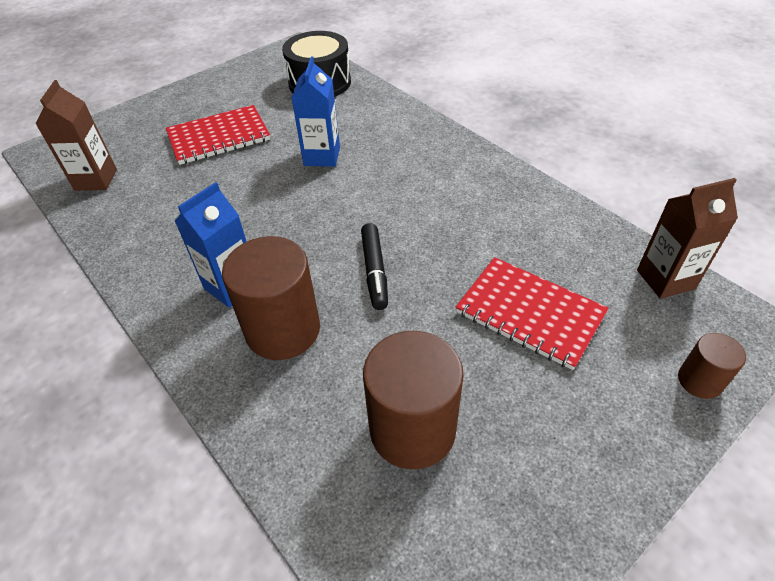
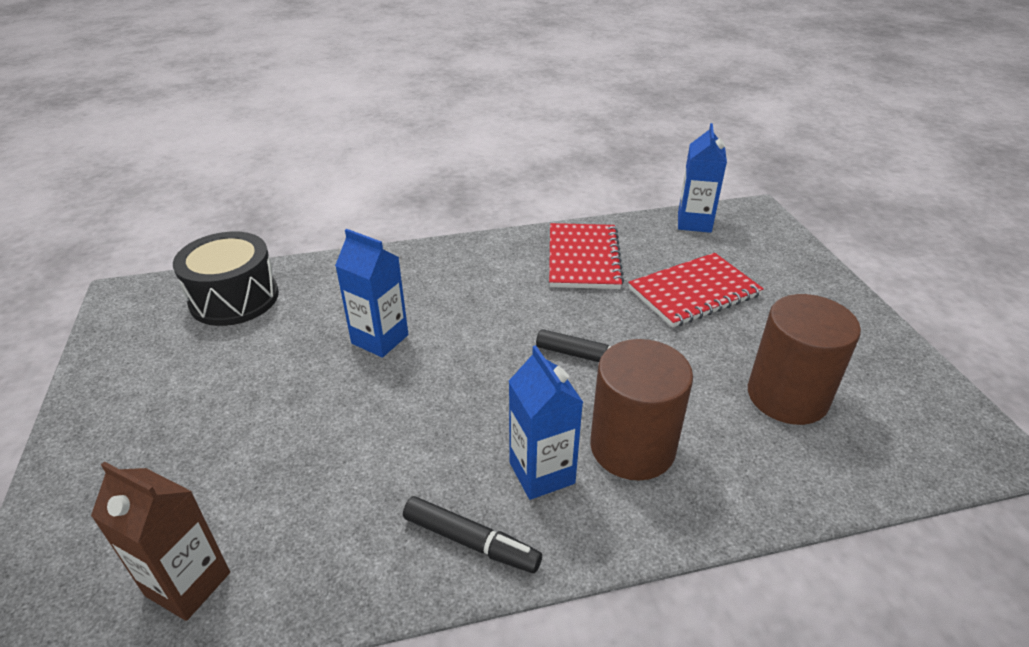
camera: 65 degrees left, 10 degrees down
(158, 274) = (471, 542): none -> black marker
(219, 137) = (241, 415): red notebook -> red notebook (583, 258)
(665, 279) = (694, 222): brown carton -> blue carton
(699, 381) = (790, 249): brown cylinder -> none

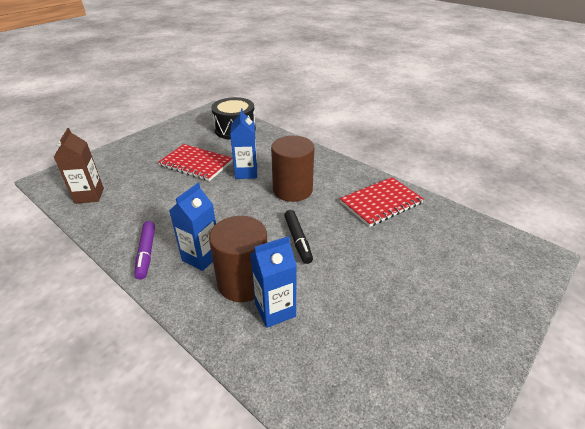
camera: 55 degrees right, 0 degrees up
(471, 542) = (146, 253): black marker -> purple marker
(694, 222) = (482, 231): blue carton -> blue carton (275, 310)
(694, 292) = (405, 258): red notebook -> red notebook (196, 164)
(787, 396) = (347, 337): brown cylinder -> brown cylinder (292, 190)

